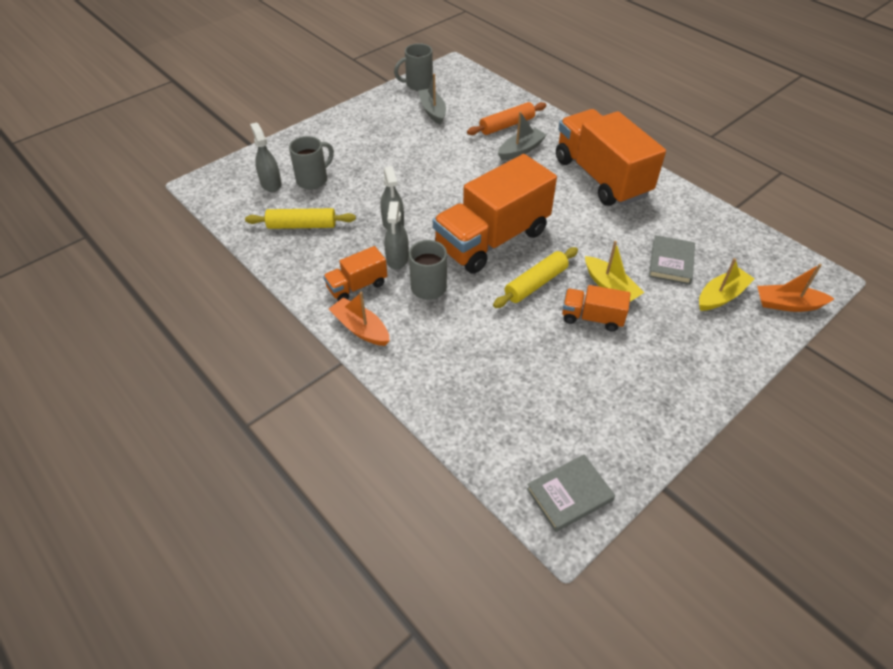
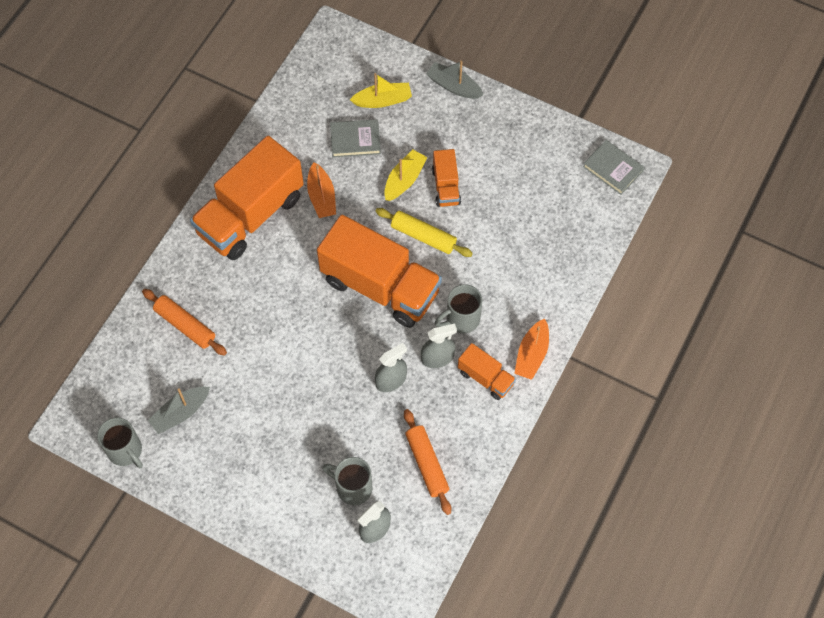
camera: 110 degrees left, 15 degrees up
(302, 225) = (427, 464): yellow rolling pin -> orange rolling pin
(521, 150) = (228, 299): grey boat -> grey boat (453, 86)
(721, 296) = (383, 100): yellow boat -> yellow boat turned 135 degrees clockwise
(787, 304) = (374, 55): orange boat -> orange boat (322, 197)

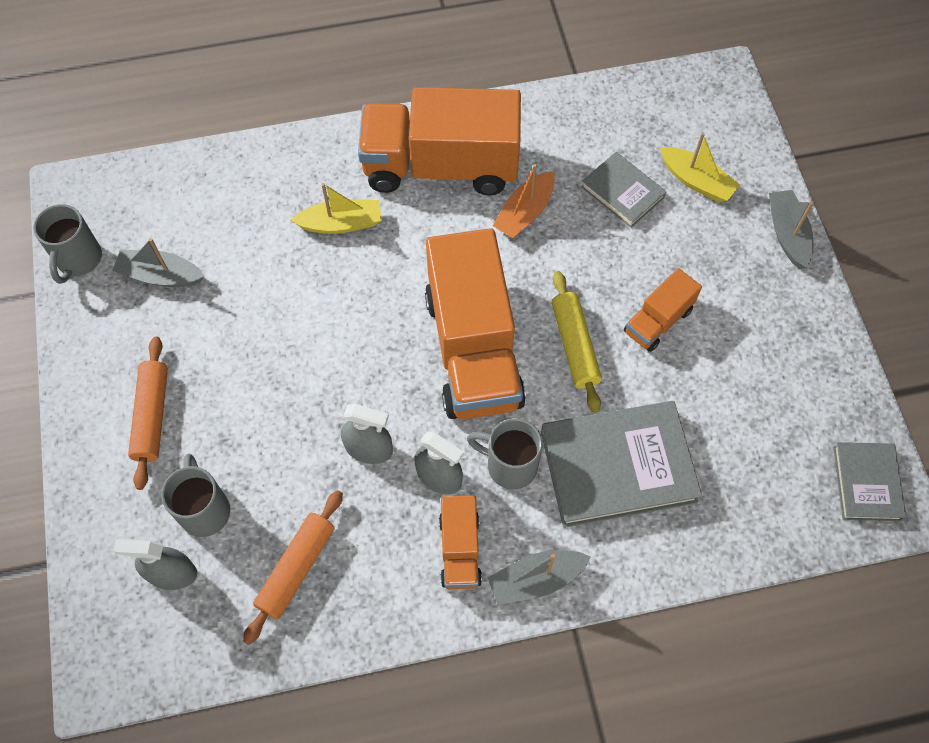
camera: 50 degrees right, 0 degrees up
(185, 325) = (263, 205): orange rolling pin -> orange rolling pin (152, 416)
(404, 180) = (624, 274): yellow boat -> yellow boat (341, 223)
(507, 270) = (618, 466): none -> grey book
(532, 354) = (536, 579): orange boat -> grey boat

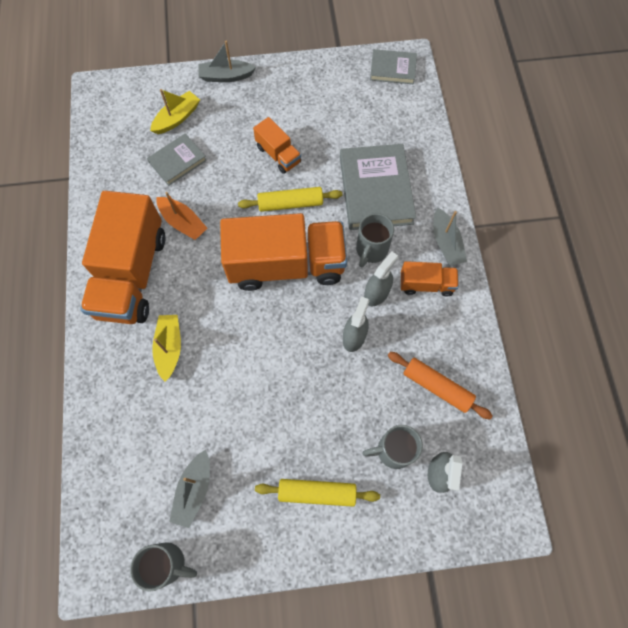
camera: 85 degrees left, 5 degrees up
(152, 416) = (317, 492): orange rolling pin -> yellow rolling pin

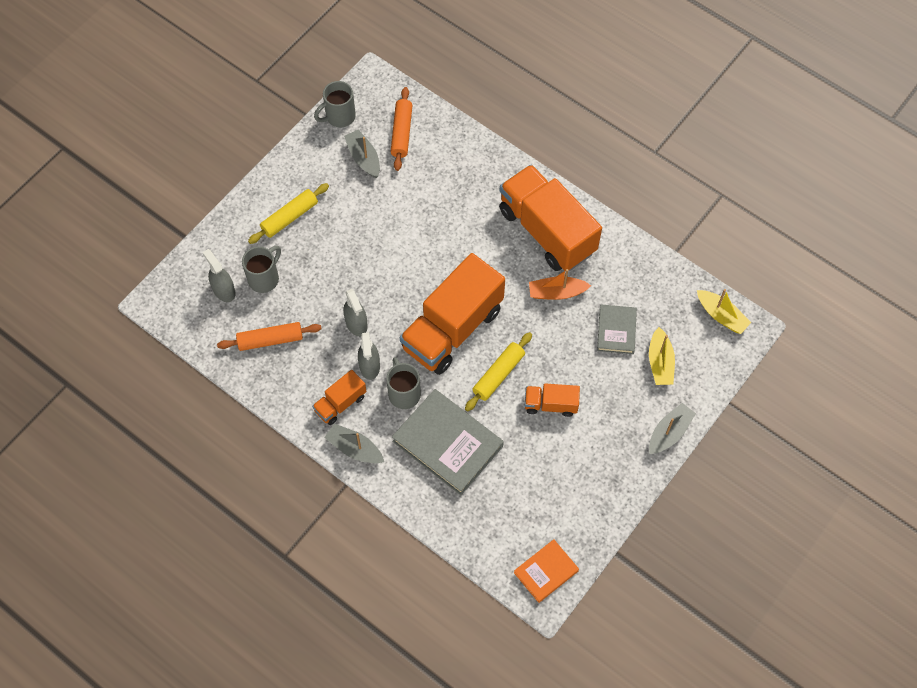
camera: 135 degrees right, 5 degrees down
(135, 483) = (401, 133): none -> orange rolling pin
(169, 348) = (468, 212): yellow boat -> yellow boat (721, 315)
(392, 69) = (546, 572): grey book -> orange book

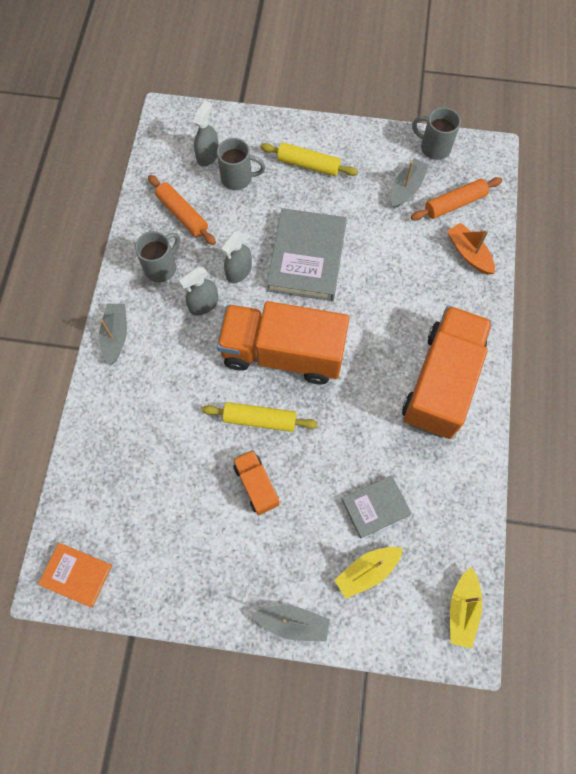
camera: 60 degrees right, 5 degrees up
(340, 403) = (153, 301): orange truck -> none
(404, 393) = (193, 347): grey mug -> grey mug (161, 267)
(447, 444) = (163, 412): grey book -> grey book (307, 257)
(556, 292) = (380, 427): orange boat -> orange boat (469, 253)

